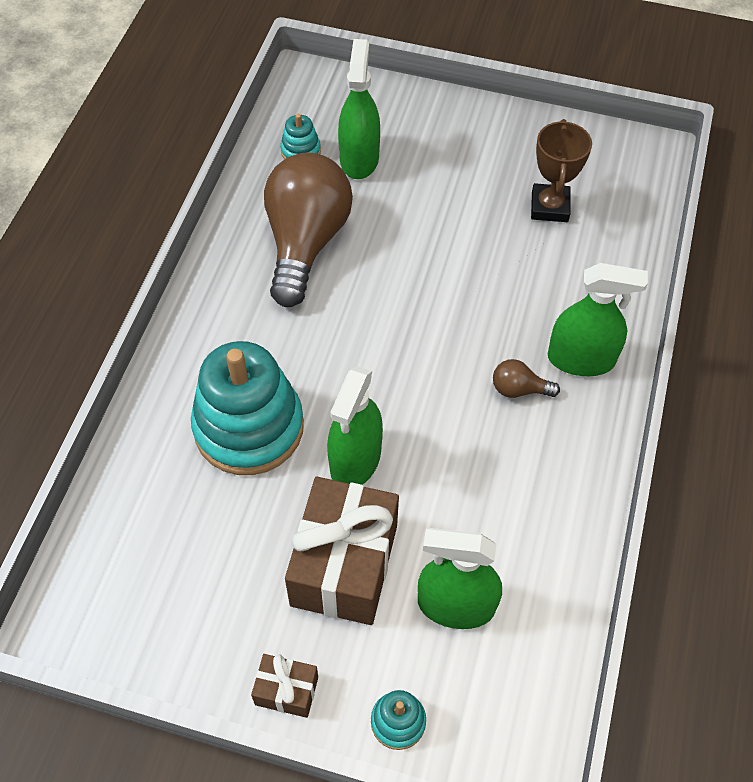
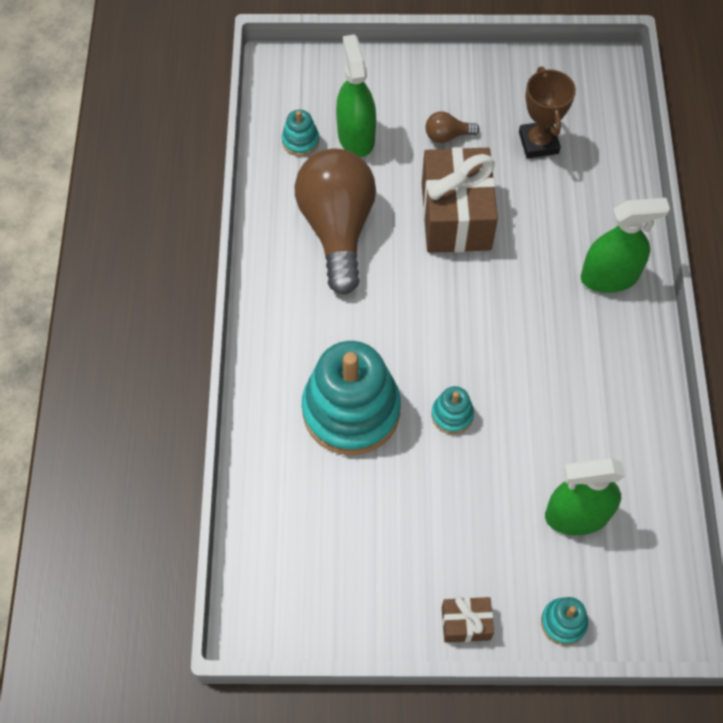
camera: 15 degrees left, 5 degrees up
(344, 565) = (475, 507): brown gift -> brown gift (456, 216)
(355, 460) = (452, 415): green spray bottle -> turquoise stacking toy
(519, 389) = (567, 317): brown light bulb -> brown light bulb (447, 136)

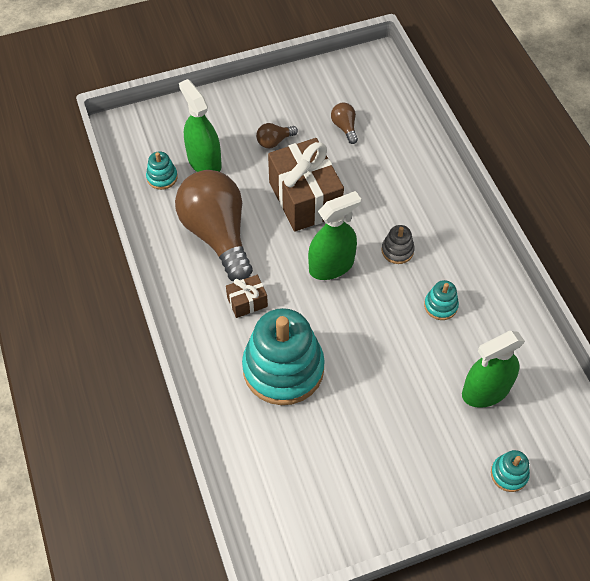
camera: 20 degrees left, 5 degrees down
(452, 415) = (362, 347): turquoise stacking toy -> turquoise stacking toy (440, 306)
(466, 623) = (437, 501): brown gift -> brown gift (247, 302)
(538, 143) = (344, 127): brown trophy -> brown light bulb
(540, 313) = (397, 250): none -> grey stacking toy
(609, 277) = (436, 208): green spray bottle -> green spray bottle (331, 265)

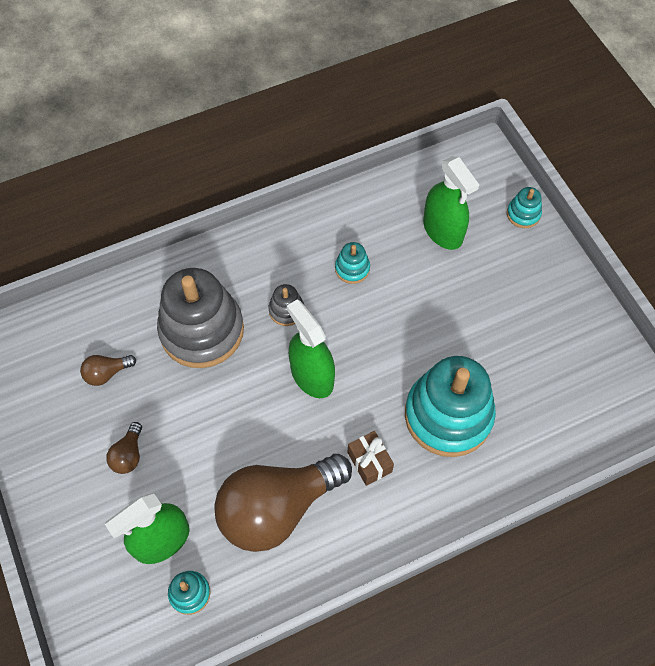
camera: 95 degrees left, 5 degrees up
(274, 141) = (128, 455): brown light bulb -> brown light bulb turned 45 degrees clockwise
(305, 198) = (218, 411): brown gift -> none
(380, 189) = (202, 330): none -> grey stacking toy

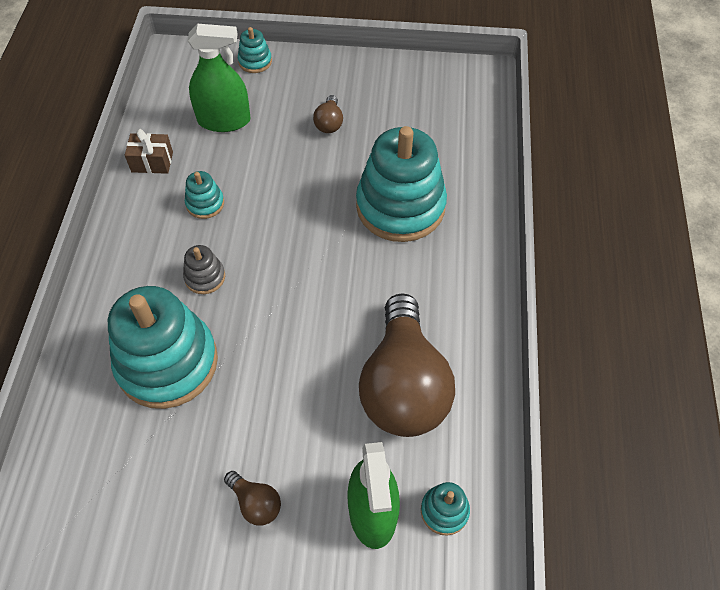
camera: 60 degrees left, 5 degrees down
(107, 373) = (144, 482): brown light bulb -> brown light bulb (329, 123)
(202, 330) = (167, 362): grey stacking toy -> turquoise stacking toy
(312, 376) = (289, 290): green spray bottle -> none
(369, 462) = (405, 287): brown gift -> brown gift (152, 162)

